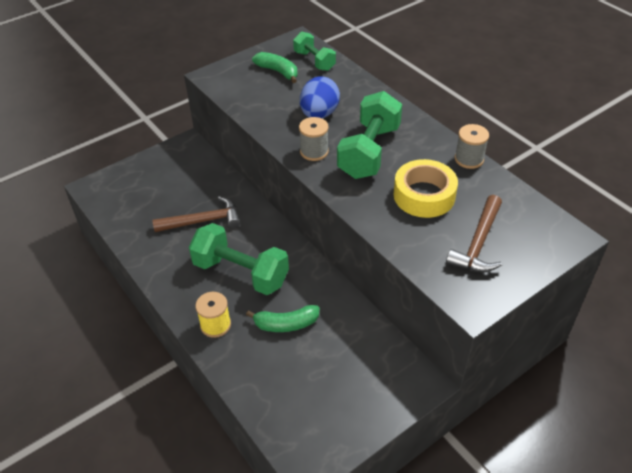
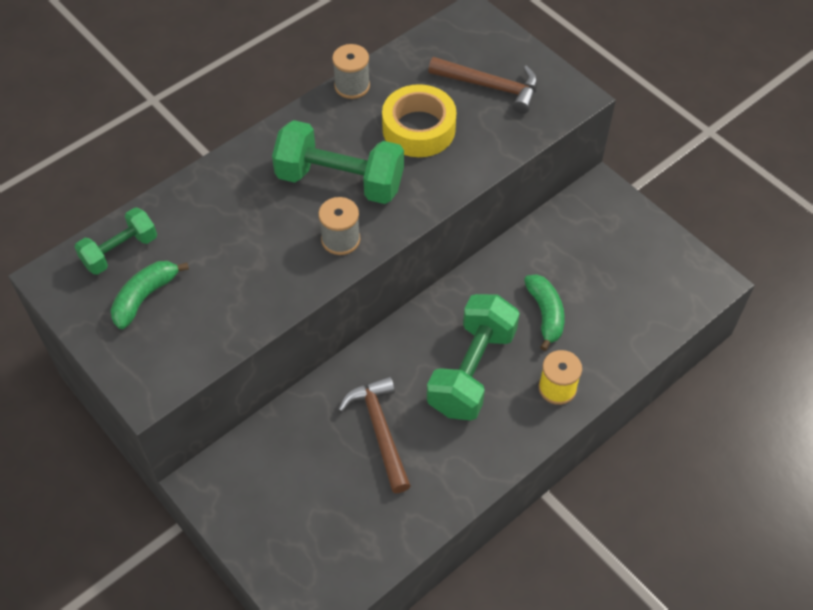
camera: 95 degrees left, 10 degrees up
(319, 114) = (257, 238): blue egg -> none

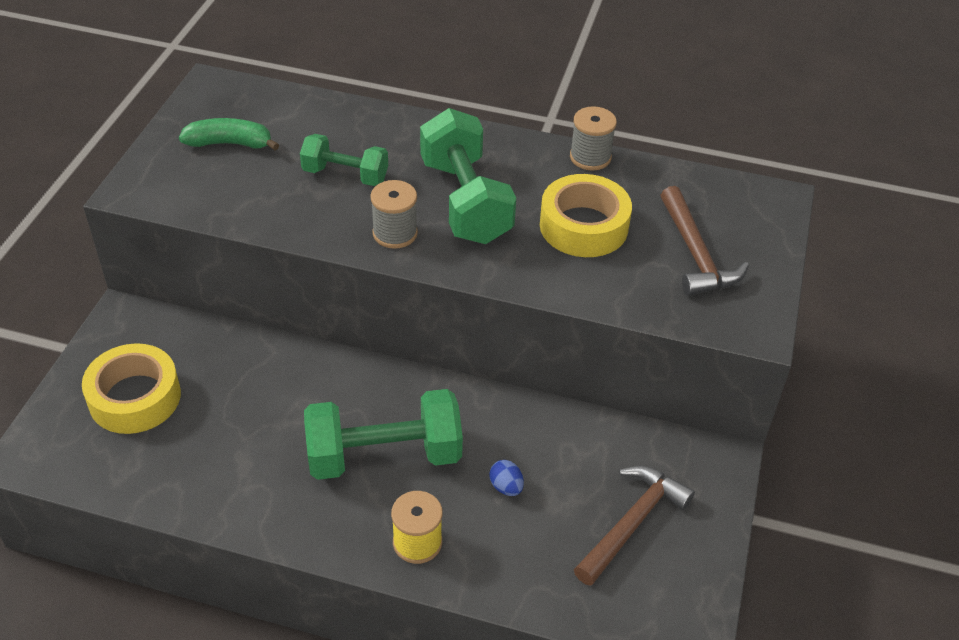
camera: 55 degrees right, 10 degrees down
(120, 251) = (267, 107): green dumbbell -> green dumbbell (345, 175)
(300, 509) = (135, 397): none -> yellow tape
(380, 430) = (261, 414): brown hammer -> brown hammer (632, 522)
(545, 314) = (506, 487): green banana -> blue egg

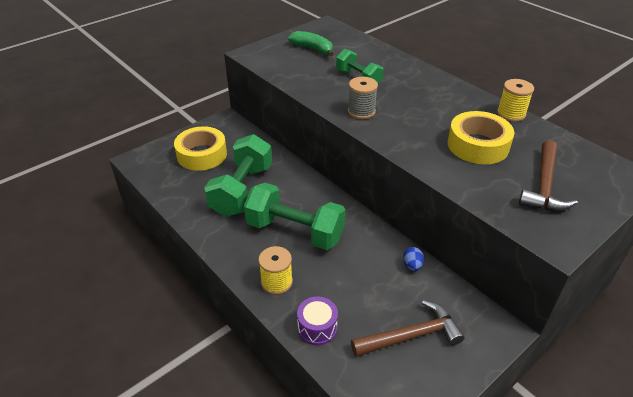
camera: 35 degrees right, 5 degrees down
(465, 201) = (414, 110): green dumbbell -> green dumbbell (242, 190)
(506, 487) = (349, 278): blue egg -> blue egg (412, 265)
(516, 575) = (317, 328): none -> purple drum
(590, 157) = (511, 114): grey spool -> yellow spool

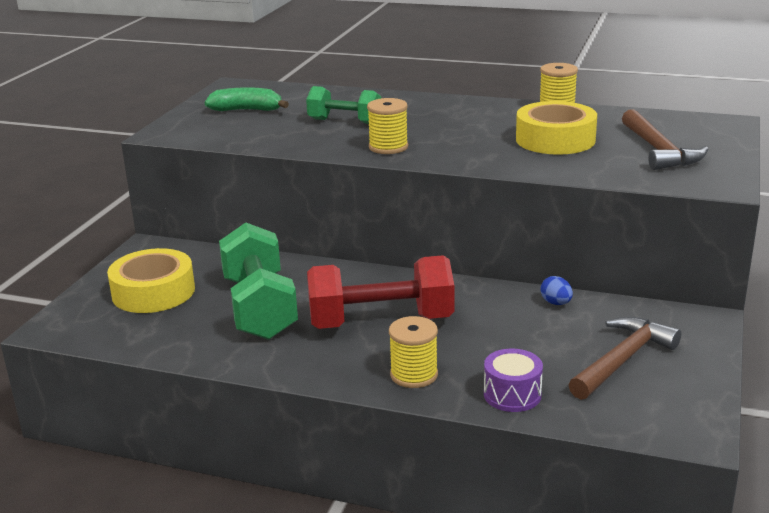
camera: 30 degrees left, 15 degrees down
(295, 231) = (381, 322): green dumbbell -> red dumbbell
(361, 111) = (388, 147): grey spool -> yellow spool

